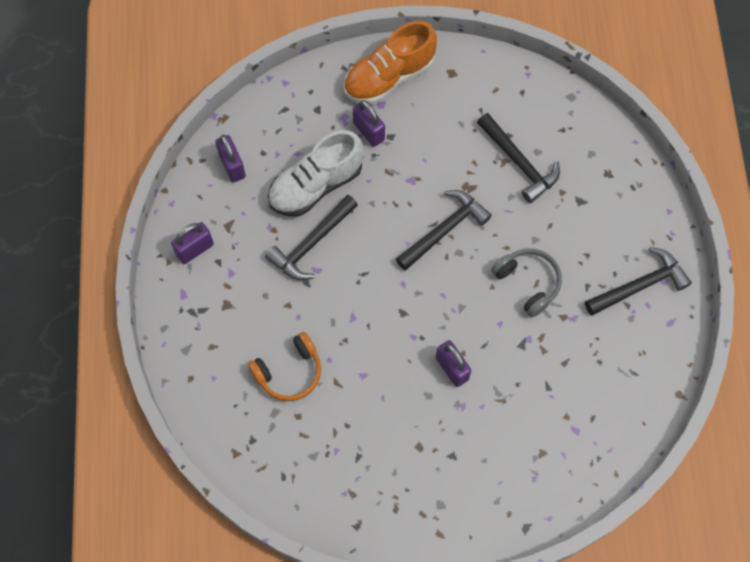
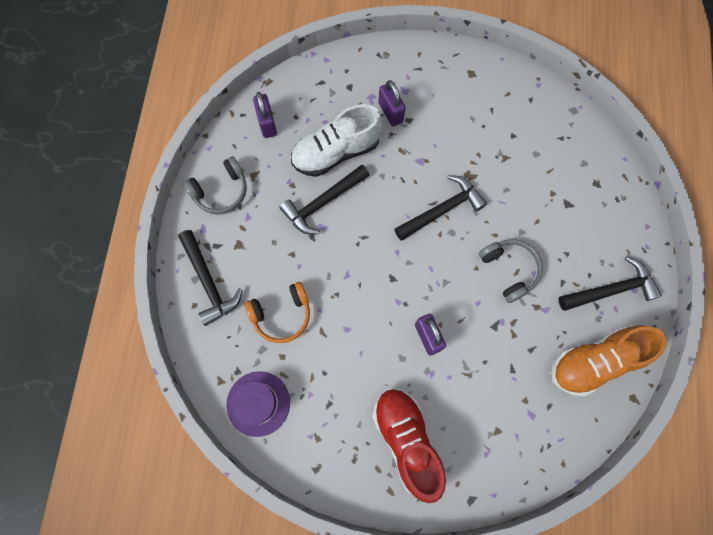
camera: 10 degrees right, 5 degrees up
(195, 249) = (221, 191): purple padlock -> grey headphones
(281, 469) = (258, 403): none -> purple hat
(389, 77) = (416, 68): orange shoe -> orange shoe (594, 362)
(448, 479) = (406, 440): none -> red shoe
(519, 163) = (518, 161): black hammer -> black hammer (208, 282)

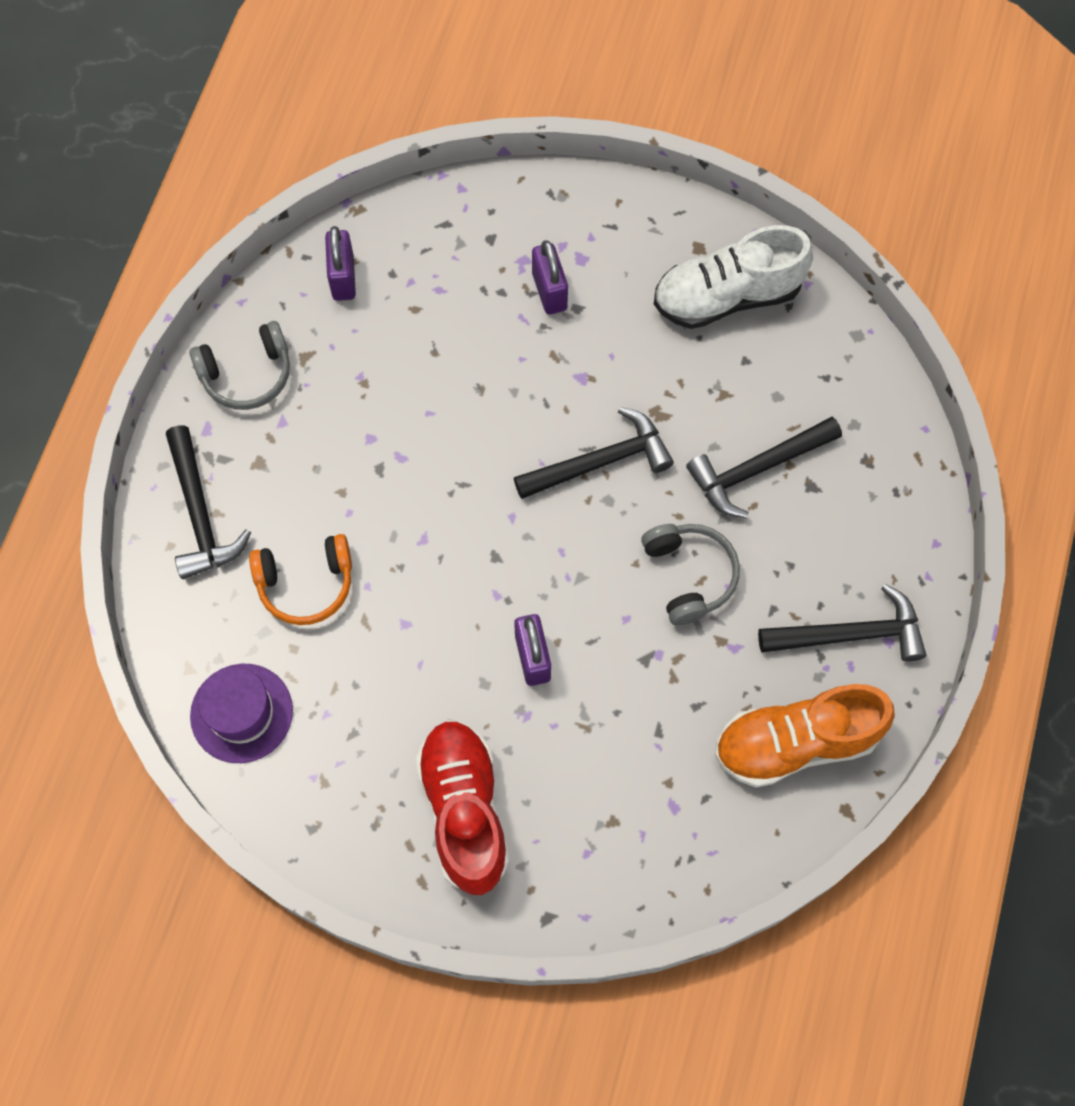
camera: 10 degrees right, 5 degrees down
(323, 202) = (408, 419): black hammer -> black hammer (757, 469)
(336, 152) = (446, 341): white shoe -> white shoe (727, 296)

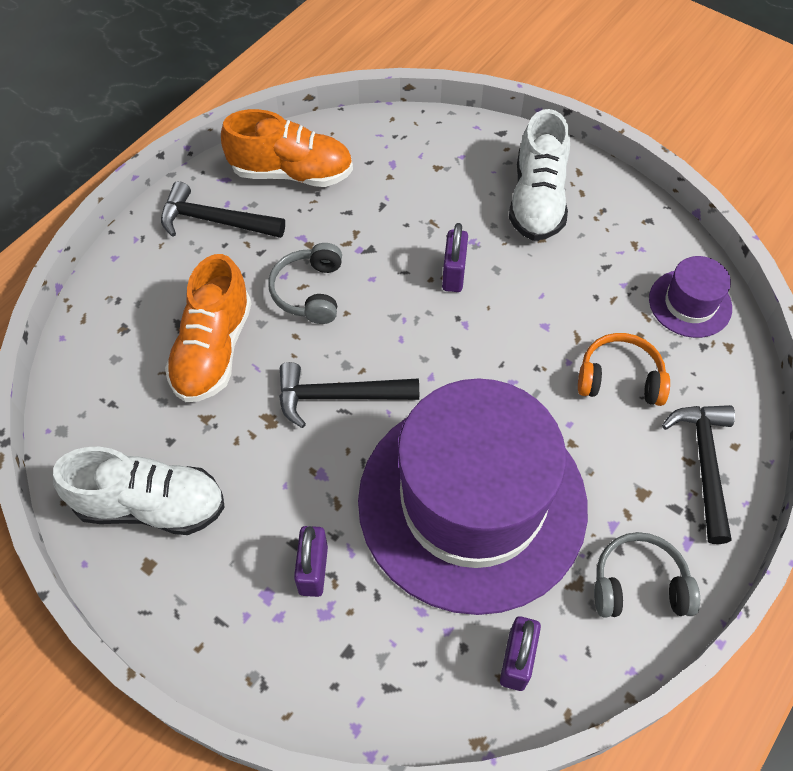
camera: 160 degrees left, 10 degrees down
(424, 399) = (472, 502): none -> purple hat
(464, 810) = (537, 200): red shoe -> white shoe
(757, 469) = (213, 350): black hammer -> orange shoe

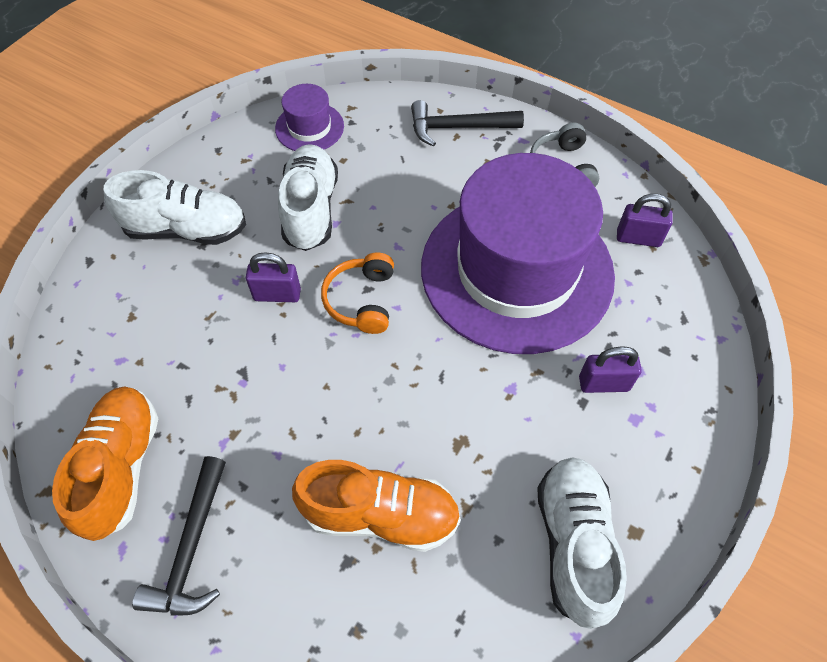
camera: 95 degrees left, 0 degrees up
(310, 292) = (300, 424): grey headphones -> none
(338, 396) = (426, 382): black hammer -> none
(564, 303) = (310, 209): none -> white shoe
(620, 379) = (387, 173): orange headphones -> orange headphones (362, 300)

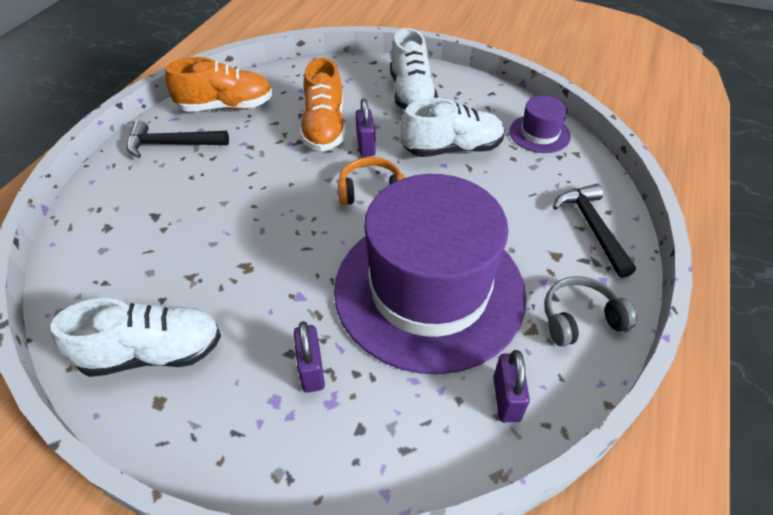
camera: 80 degrees right, 10 degrees down
(380, 515) = (187, 227): orange shoe -> orange shoe (324, 128)

